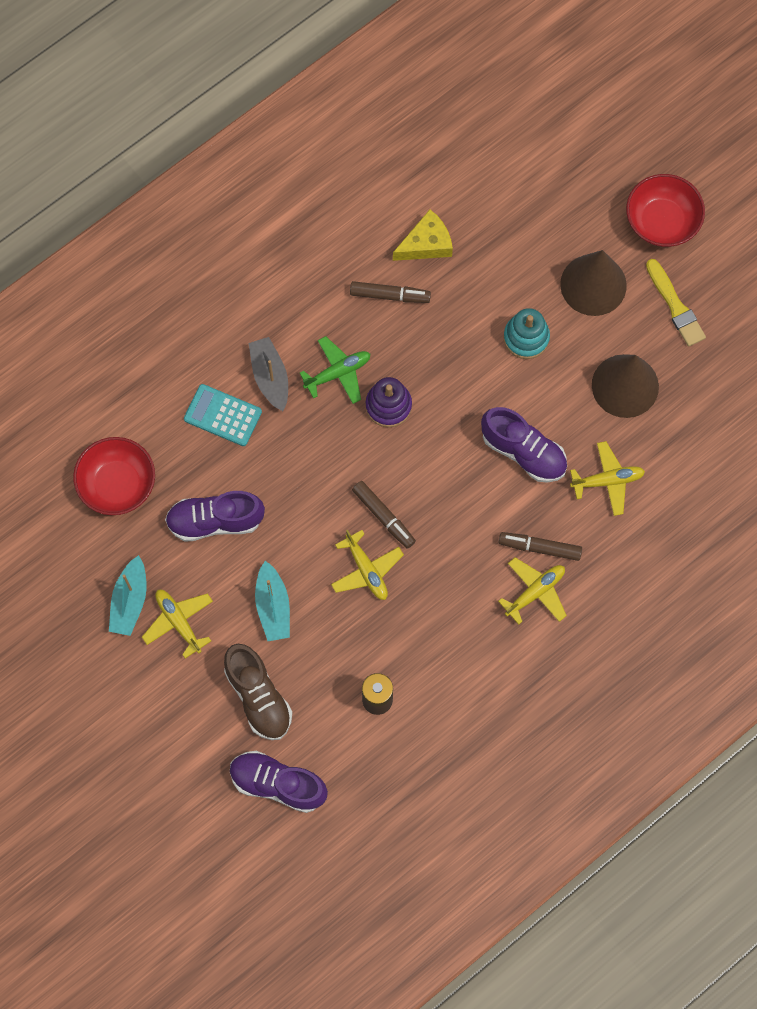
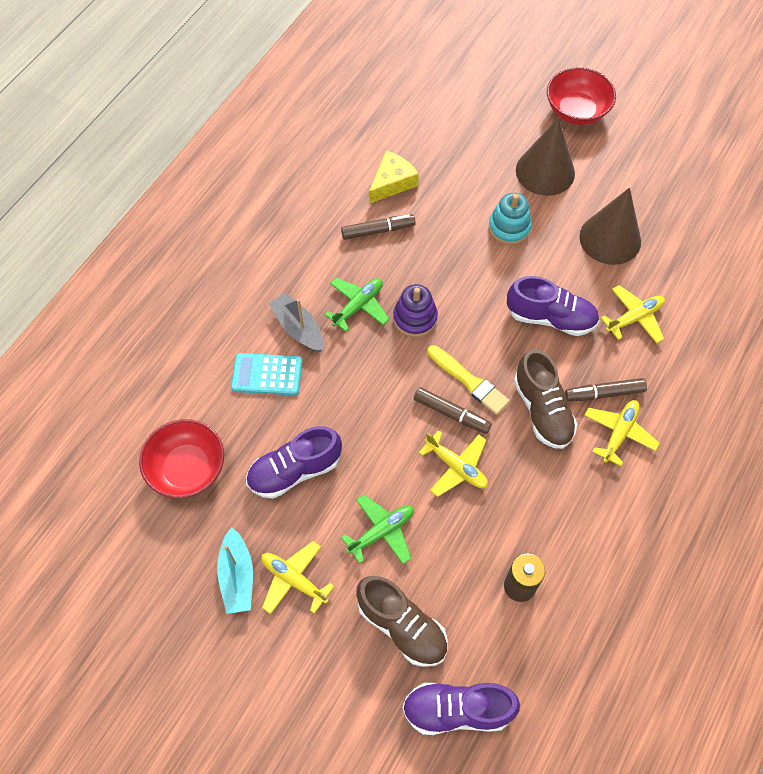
camera: 20 degrees left, 10 degrees down
(273, 607) = (381, 532): turquoise boat -> green plane
(472, 543) = (542, 410): none -> brown shoe
(675, 306) = (619, 167): yellow brush -> yellow brush (469, 381)

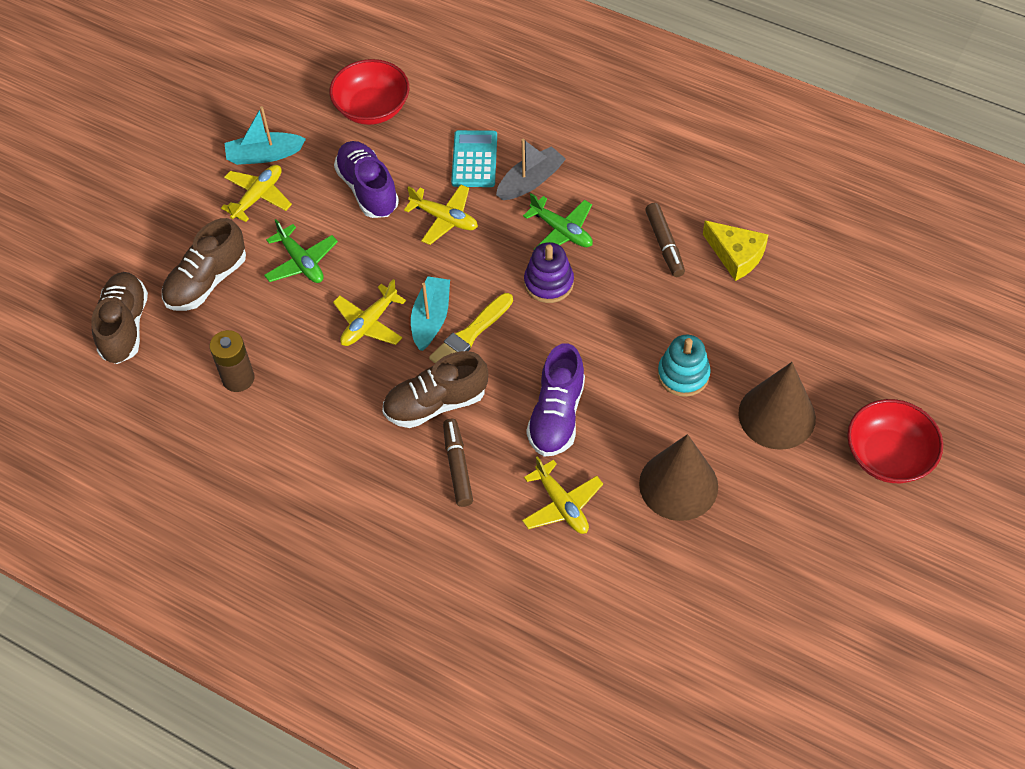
camera: 90 degrees right, 5 degrees down
(451, 414) = (431, 318): brown marker -> turquoise boat
(457, 710) = (125, 326): purple shoe -> brown shoe
(619, 433) = (407, 478): yellow plane -> yellow plane (444, 218)

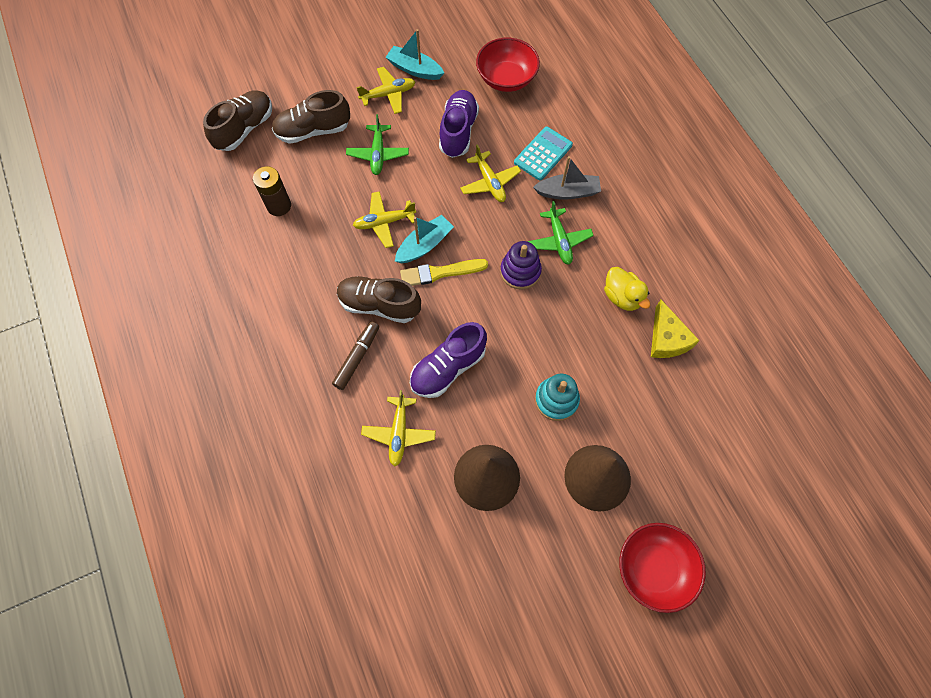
camera: 35 degrees right, 10 degrees up
(664, 244) = (622, 297): brown marker -> yellow duck

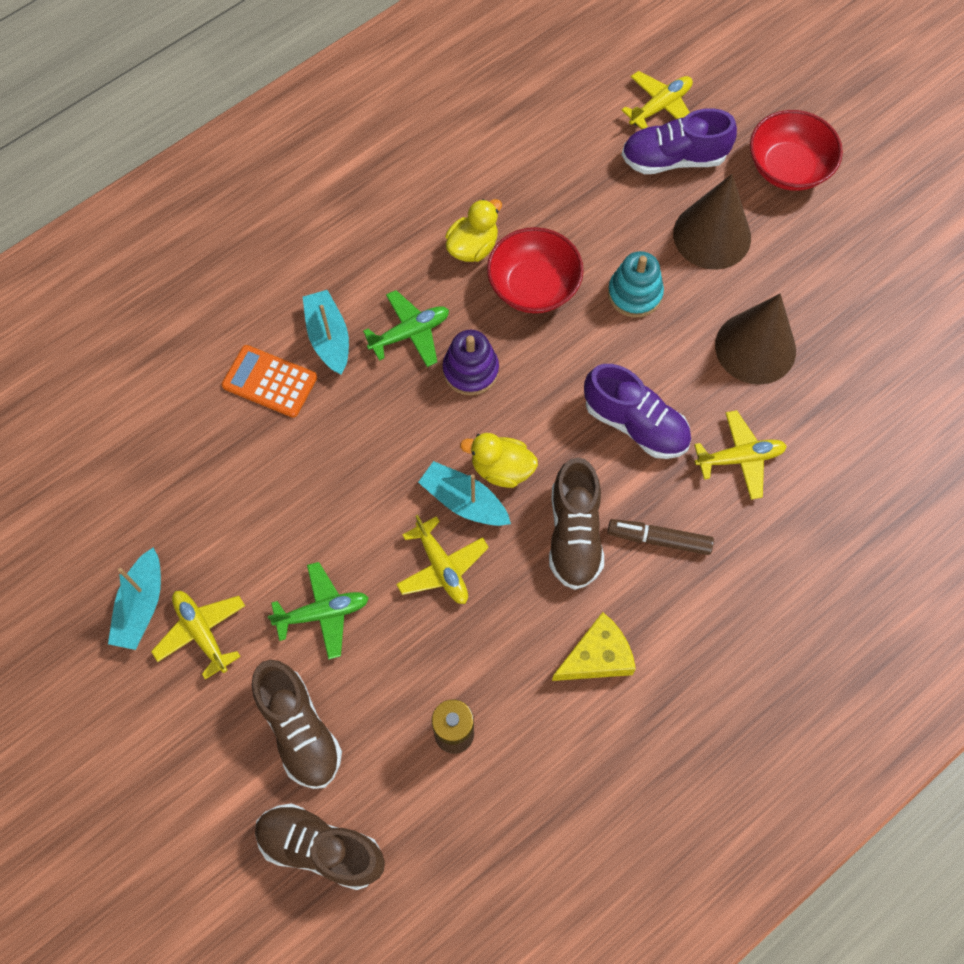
camera: 105 degrees left, 0 degrees up
(440, 273) = (501, 469): yellow brush -> yellow duck
(458, 132) = (254, 506): purple shoe -> purple shoe (673, 159)
(490, 182) = (336, 441): yellow plane -> yellow plane (660, 107)
(506, 79) = (136, 462): red bowl -> red bowl (533, 286)
(543, 154) = (269, 382): turquoise calculator -> orange calculator
(567, 192) = (328, 337): grey boat -> turquoise boat
(667, 338) = (515, 191): yellow cheese -> yellow cheese (597, 657)

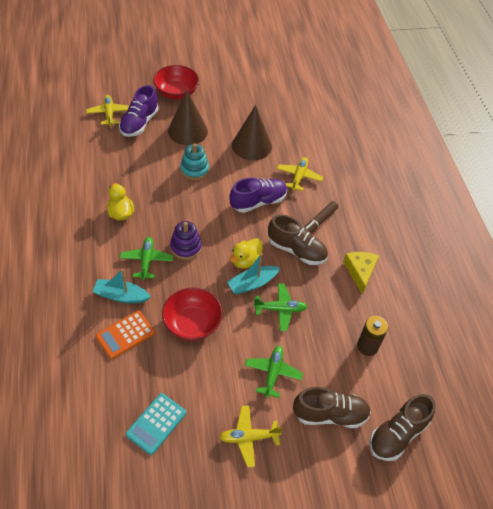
camera: 65 degrees left, 15 degrees down
(141, 606) = (214, 463): turquoise boat -> none
(159, 501) = (156, 423): none -> turquoise calculator
(442, 567) = (280, 309): yellow plane -> green plane
(533, 286) = (161, 202): red bowl -> red bowl (192, 323)

